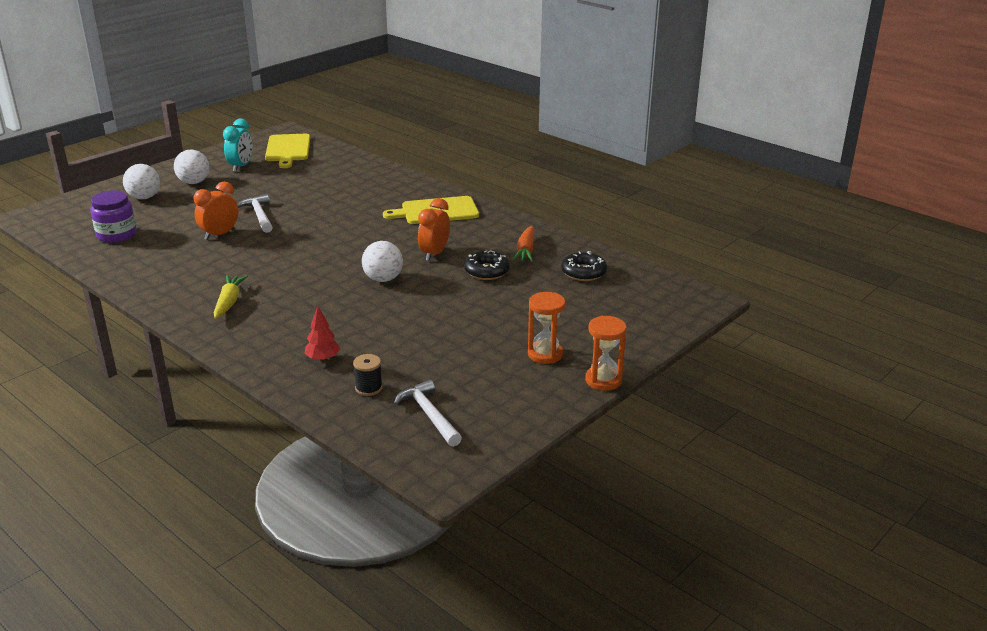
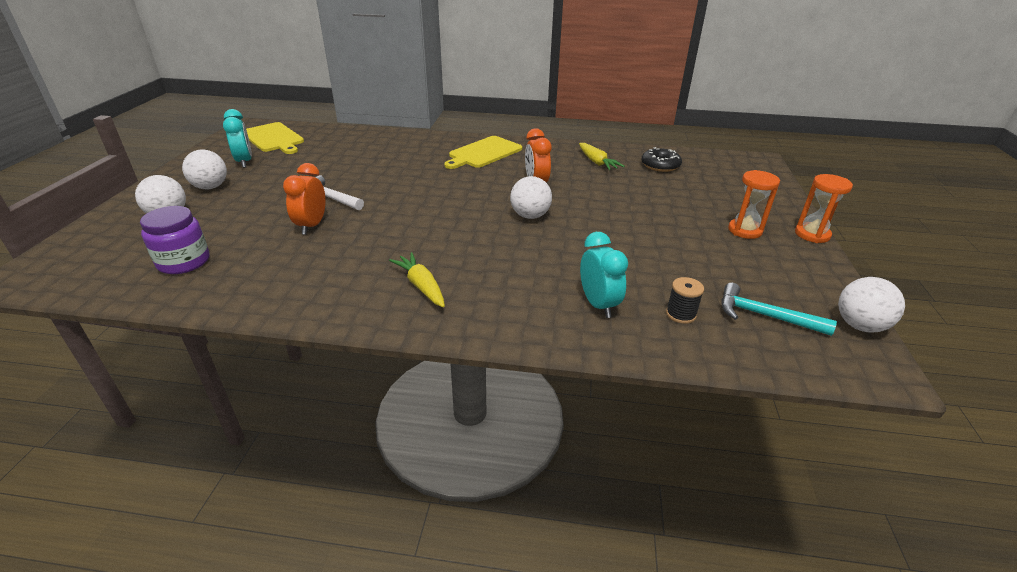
camera: 35 degrees left, 5 degrees up
(323, 359) = (598, 304): red tree -> turquoise clock
(429, 415) = (764, 316): white hammer -> turquoise hammer
(487, 271) = (597, 185): black donut -> none
(490, 451) = (859, 325): none -> white ball
(525, 251) = (597, 162): orange carrot -> yellow carrot

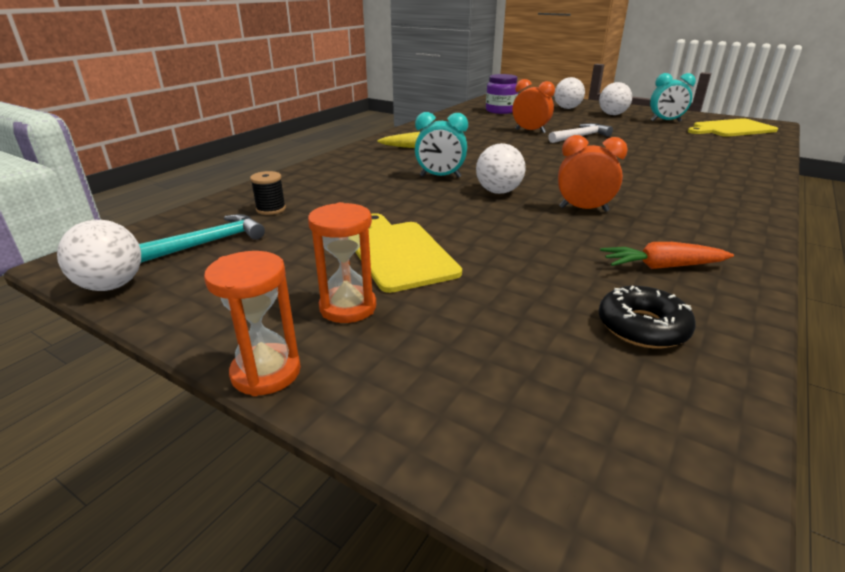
camera: 115 degrees right, 5 degrees down
(484, 153) = (699, 199): yellow cutting board -> yellow cutting board (399, 253)
(597, 162) = (662, 266): yellow carrot -> orange carrot
(598, 304) = (326, 186): turquoise clock -> turquoise clock (440, 177)

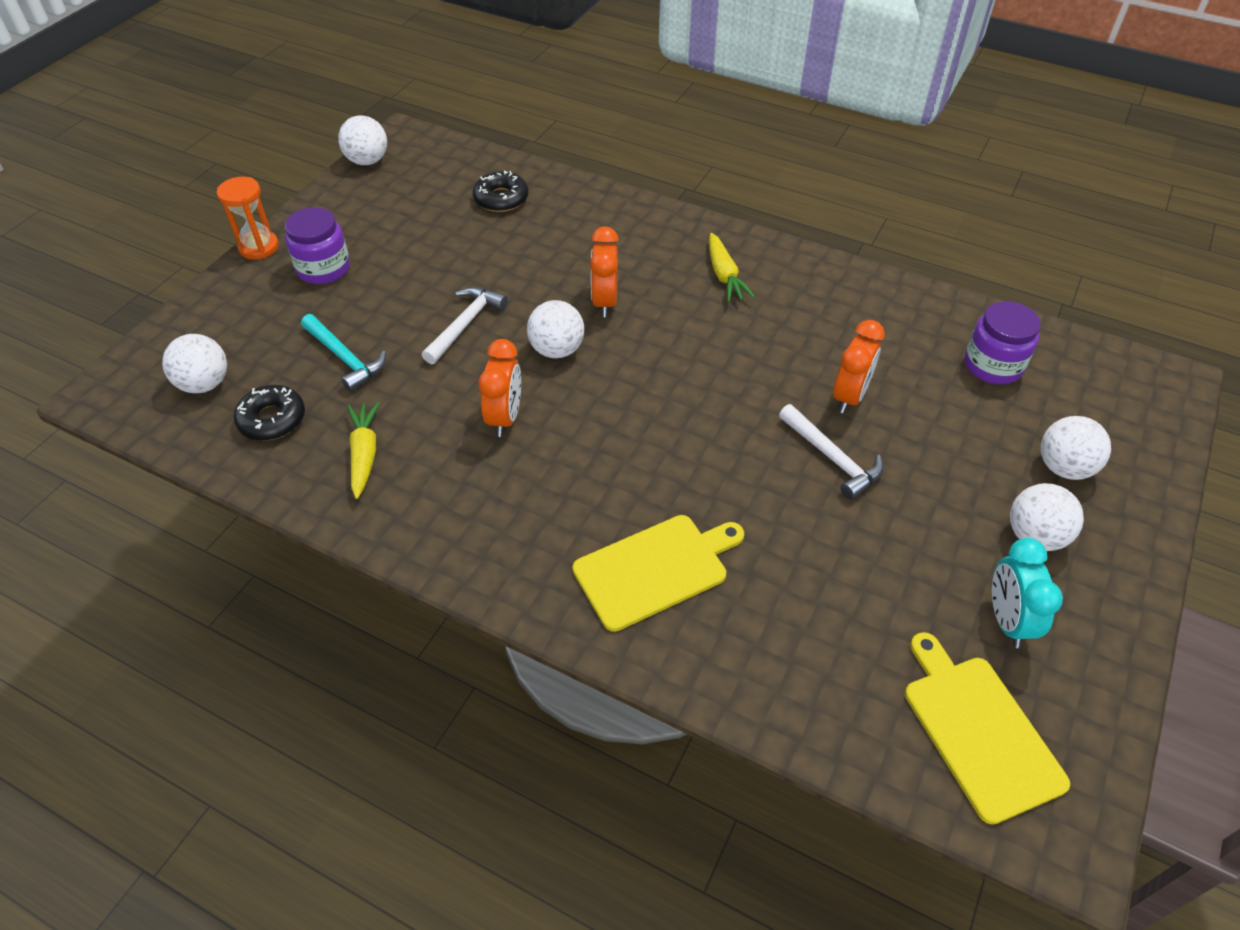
camera: 85 degrees right, 20 degrees up
(210, 242) = (432, 183): turquoise hammer -> turquoise hammer (345, 358)
(271, 209) = (501, 199): black spool -> black donut
(348, 307) = (323, 268): orange hourglass -> purple jar
(399, 253) = (406, 285): yellow cutting board -> yellow cutting board (655, 569)
(440, 177) = (605, 302): turquoise clock -> orange clock
(465, 224) = (465, 324): none -> white hammer
(599, 397) = (205, 384): none -> white ball
(662, 266) = (364, 454): orange carrot -> yellow carrot

